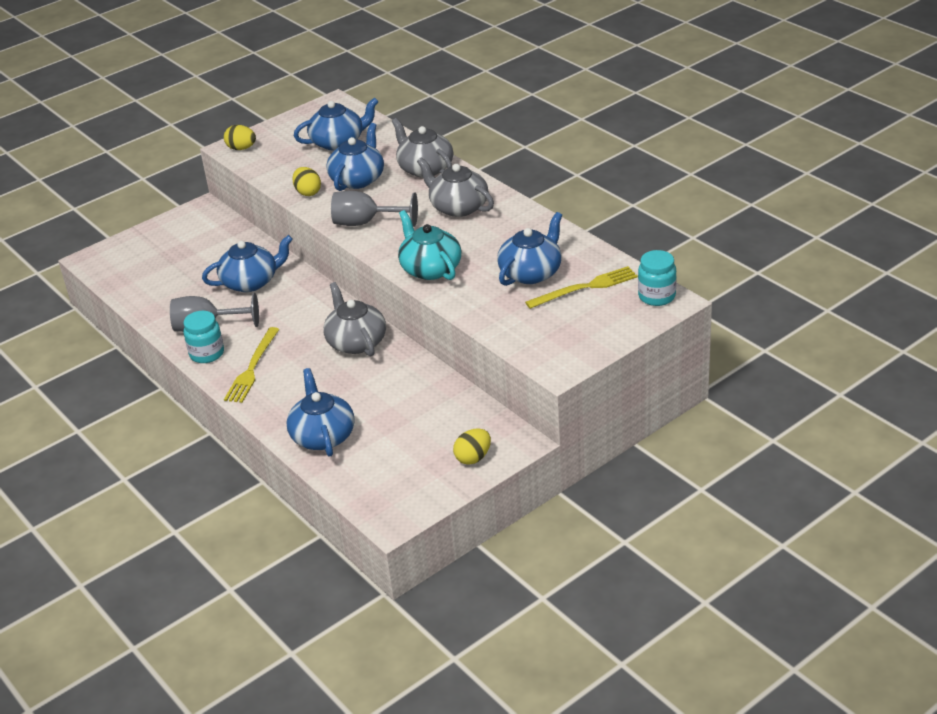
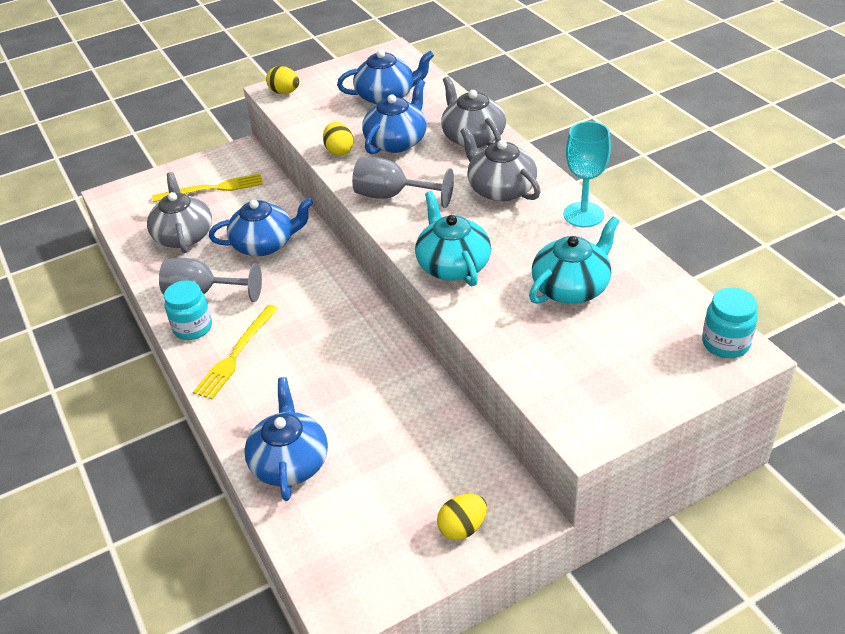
camera: 10 degrees right, 5 degrees up
(356, 342) = (358, 337): grey teapot -> grey teapot (184, 235)
(531, 273) = (571, 287): blue teapot -> turquoise teapot
(532, 219) = (583, 215): none -> turquoise goblet
(585, 287) = (635, 318): yellow fork -> yellow fork (212, 189)

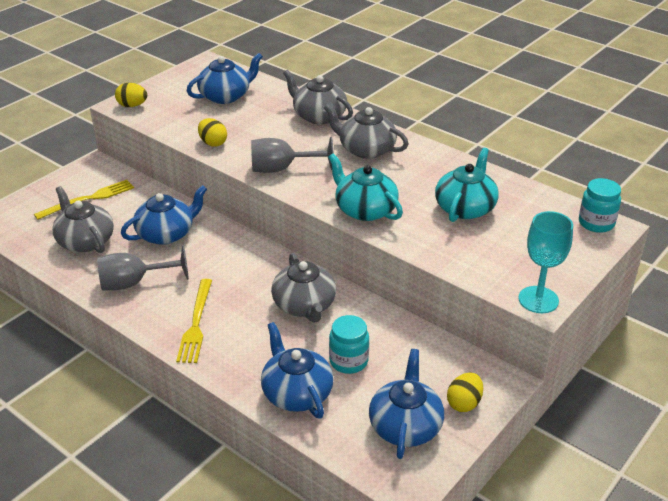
camera: 25 degrees left, 5 degrees down
(193, 328) = (142, 312): turquoise jar -> turquoise jar (348, 361)
(357, 361) = (304, 305): none -> grey teapot
(397, 141) = (258, 129): blue teapot -> blue teapot (405, 426)
(583, 215) = (441, 157): turquoise goblet -> turquoise goblet (538, 300)

